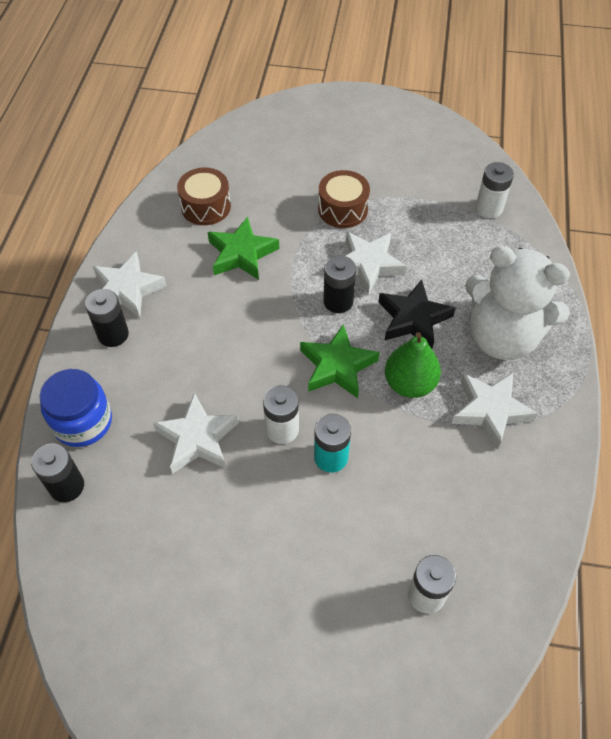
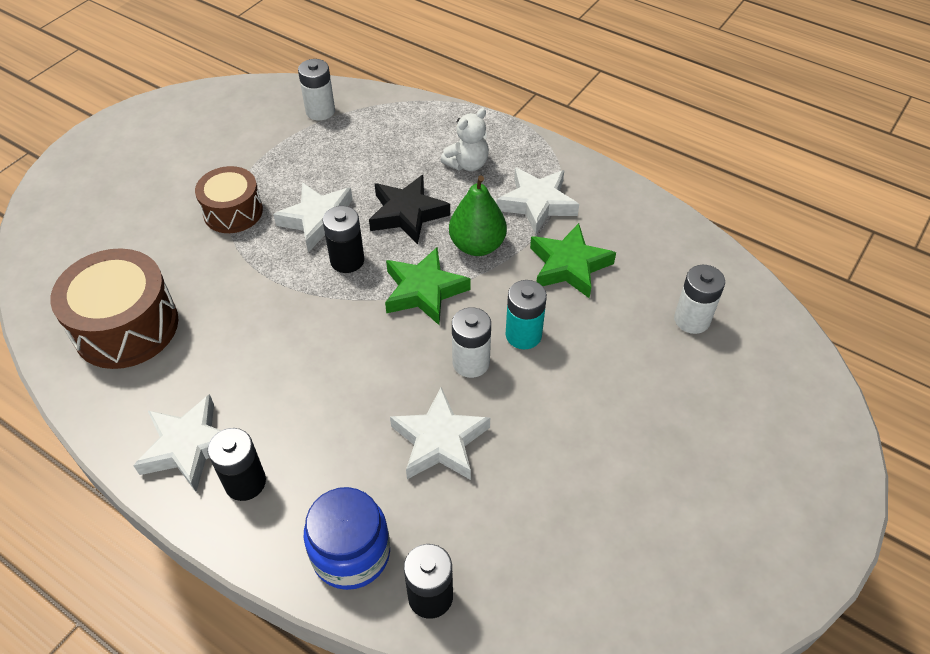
camera: 65 degrees left, 5 degrees down
(206, 206) = (126, 326): brown drum -> brown drum, size x1.56
(242, 254) = (223, 317): green star -> green star (569, 265)
(502, 337) = (467, 164): white teddy bear -> white teddy bear, size x0.49

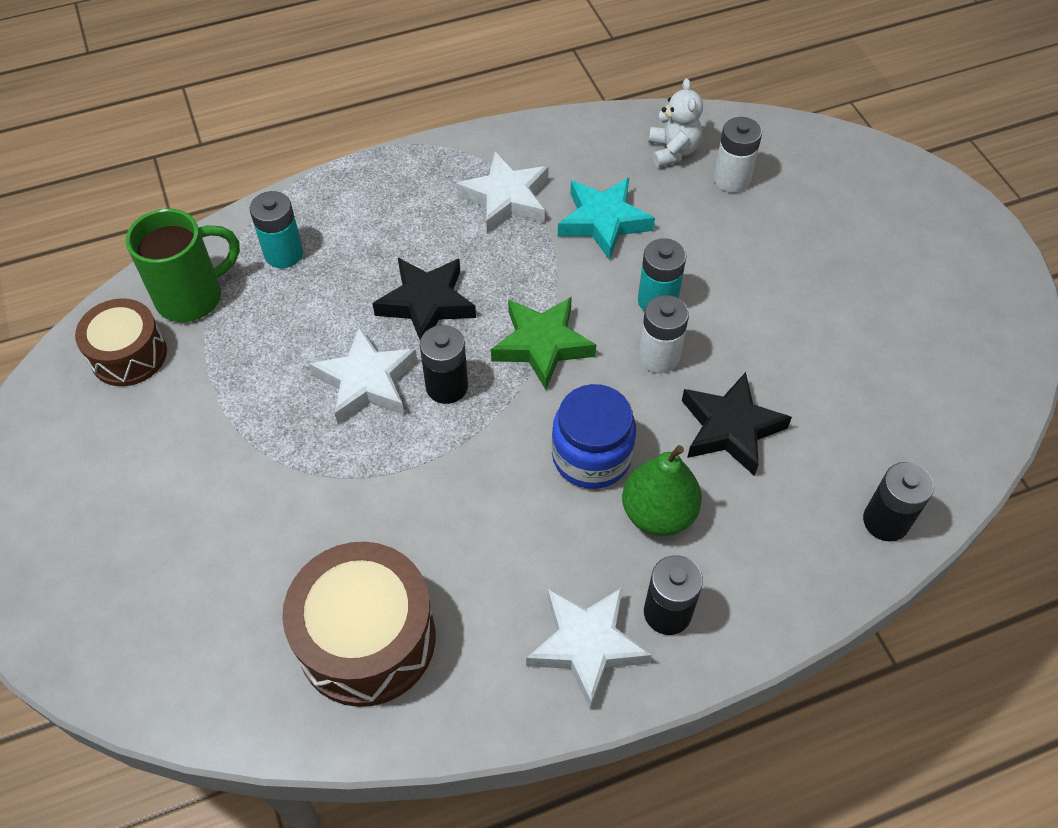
camera: 55 degrees left, 5 degrees up
(233, 212) = (278, 454): brown drum -> brown drum (128, 355)
(320, 111) = (193, 297): white battery -> green mug
(351, 553) = (805, 560): blue jar -> blue jar (591, 456)
(388, 129) = (283, 253): none -> turquoise battery
(440, 441) = (730, 428): white star -> black star
(467, 164) = (402, 219): white teddy bear -> white teddy bear (673, 151)
(477, 245) = (519, 273): green pear -> green pear (658, 513)
(569, 265) = (603, 221): green star -> turquoise star

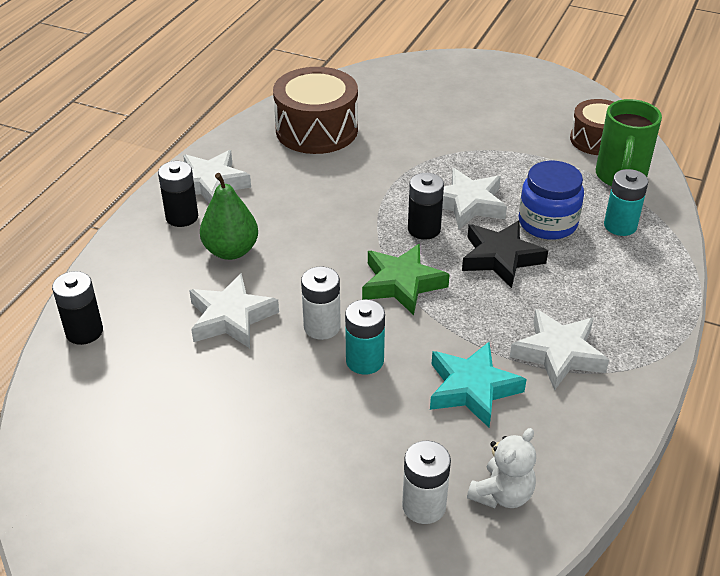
camera: 135 degrees right, 15 degrees down
(591, 456) = (299, 251): blue jar -> blue jar (547, 223)
(673, 151) = (502, 494): white teddy bear -> white teddy bear turned 90 degrees counterclockwise
(730, 428) = (231, 317): black star -> white star

